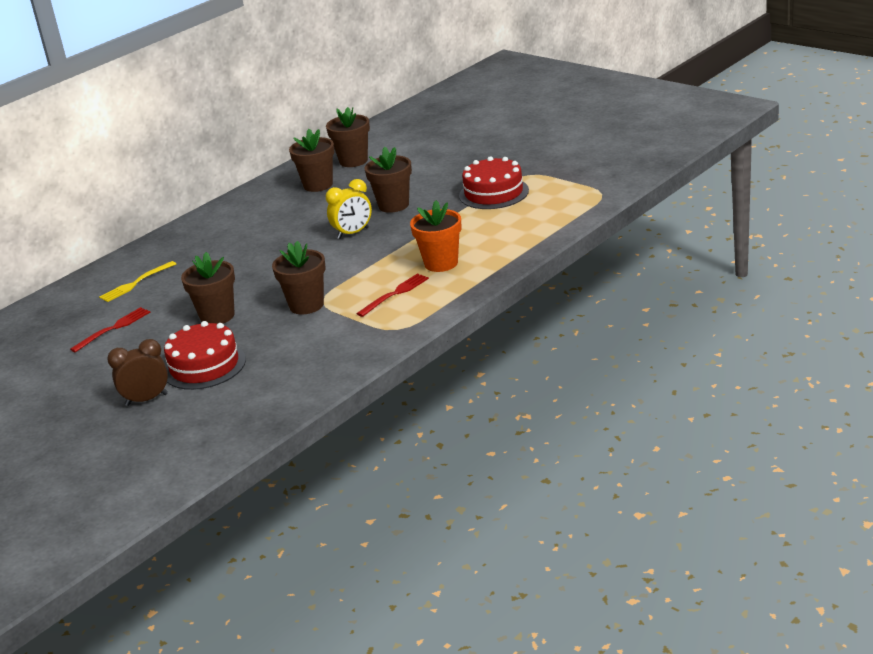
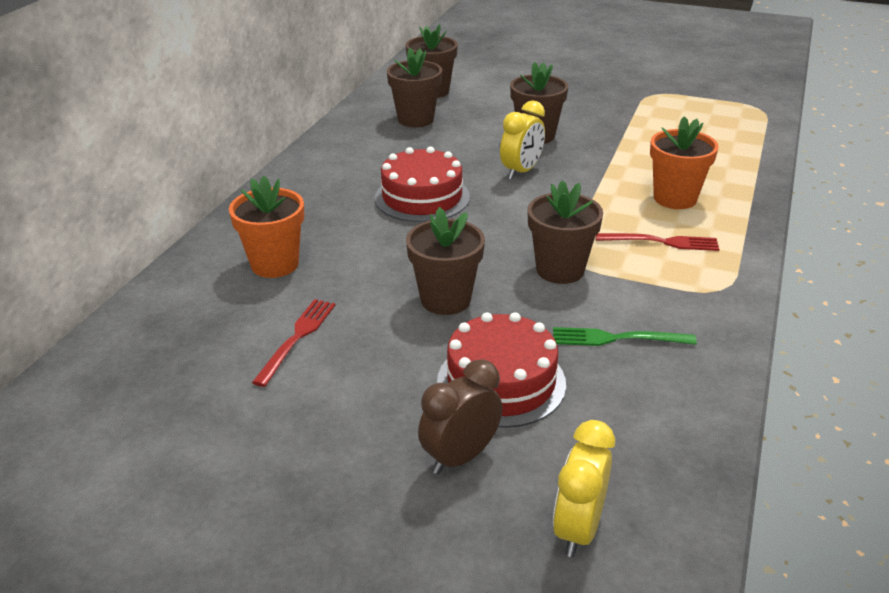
camera: 25 degrees left, 5 degrees up
(135, 283) = (275, 264): yellow fork -> orange flower pot
(174, 439) = (578, 529): none -> yellow clock
(296, 350) = (616, 338): none -> green fork
(395, 294) = (662, 242): red fork -> red fork turned 75 degrees clockwise
(493, 193) = (639, 115): red cake -> red cake (422, 197)

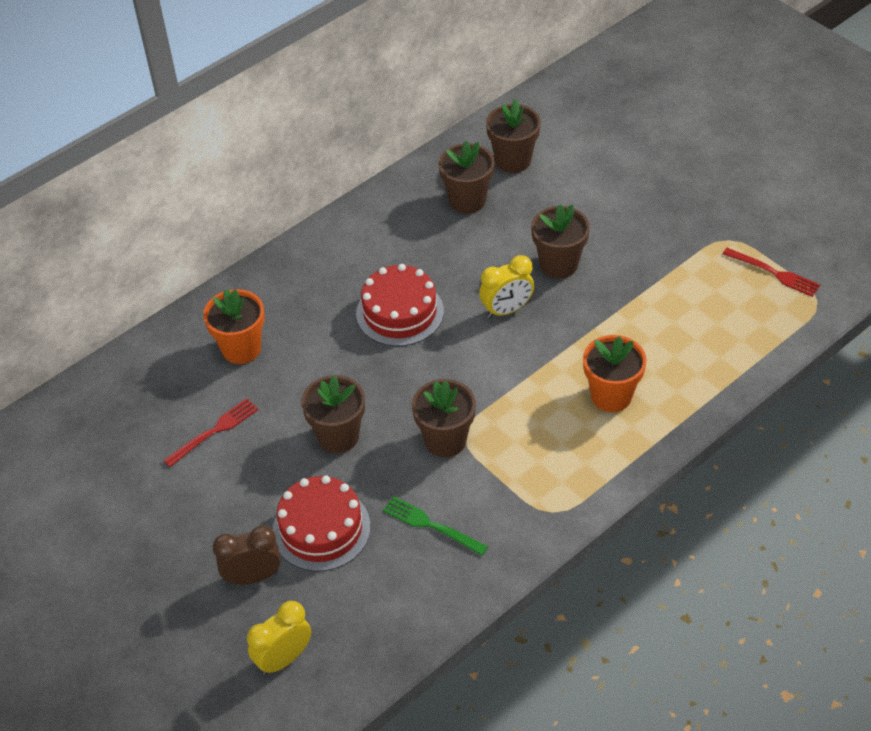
camera: 30 degrees right, 15 degrees up
(662, 242) = (553, 443): red fork -> red fork (774, 273)

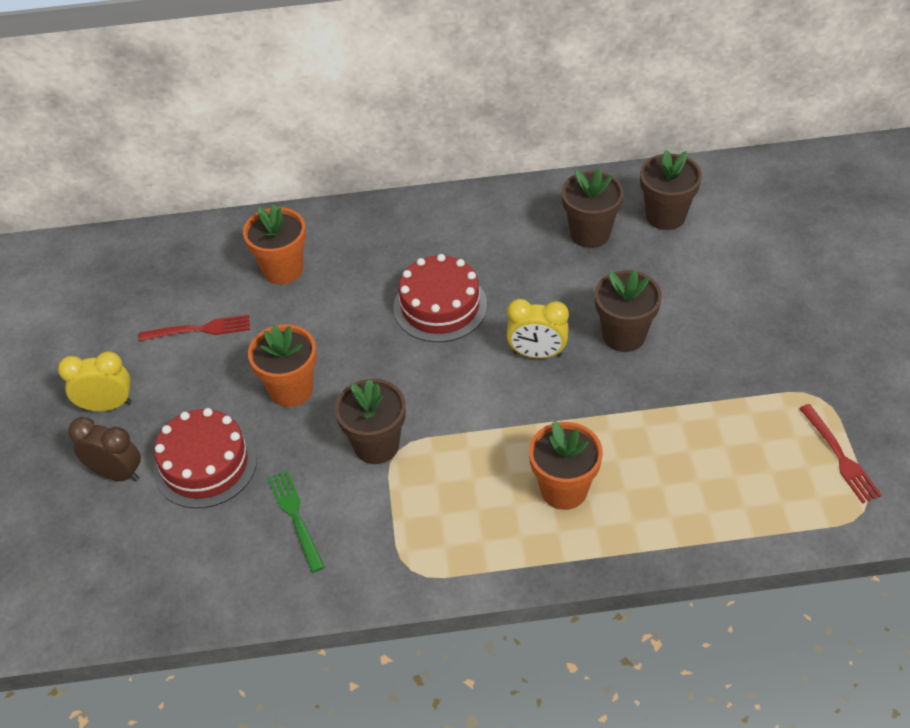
camera: 35 degrees right, 0 degrees up
(284, 658) = (75, 561): yellow clock -> yellow clock (107, 405)
(338, 436) = (291, 389): brown flower pot -> orange flower pot

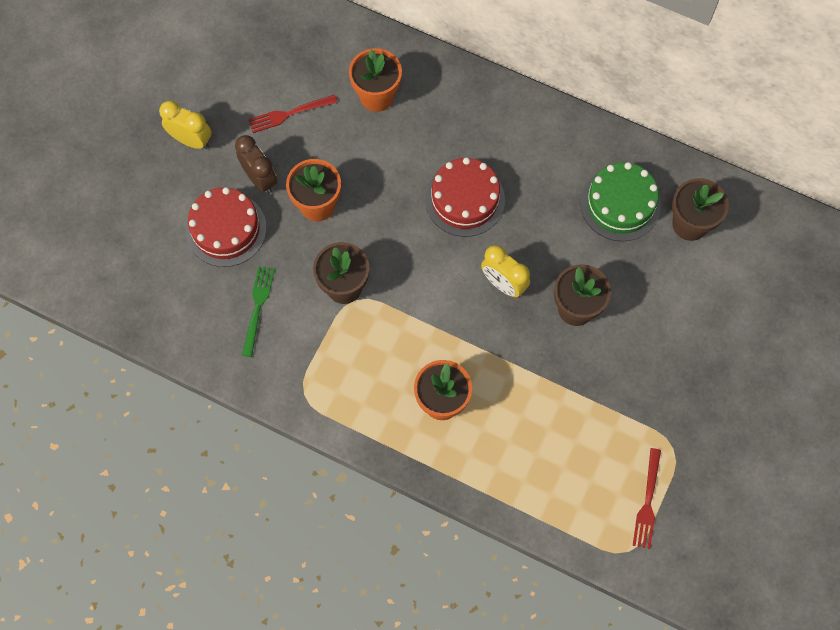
camera: 30 degrees right, 20 degrees up
(117, 473) = (167, 200): brown clock -> brown clock (260, 179)
(200, 329) = (289, 114): red fork -> red fork turned 135 degrees clockwise
(590, 233) = (620, 204): brown flower pot -> green cake

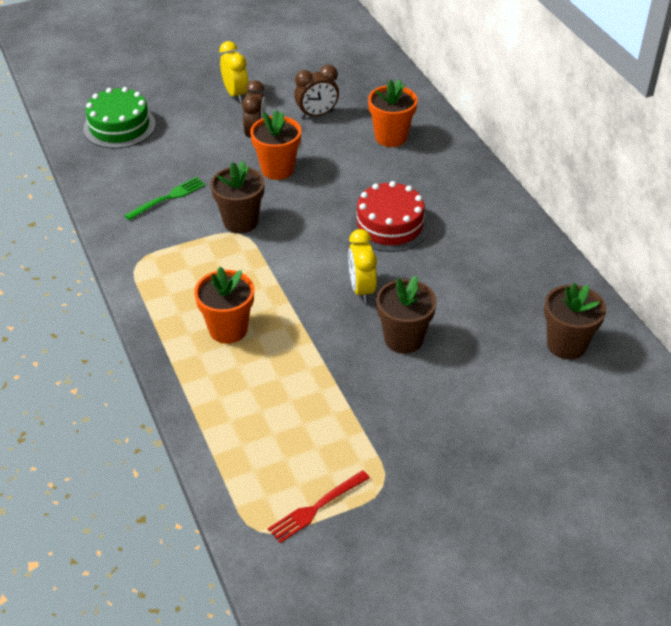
camera: 40 degrees right, 25 degrees down
(226, 229) = (200, 147): red cake -> none
(289, 114) = (317, 115): red fork -> brown clock
(620, 204) = (516, 297): green cake -> green cake (119, 126)

